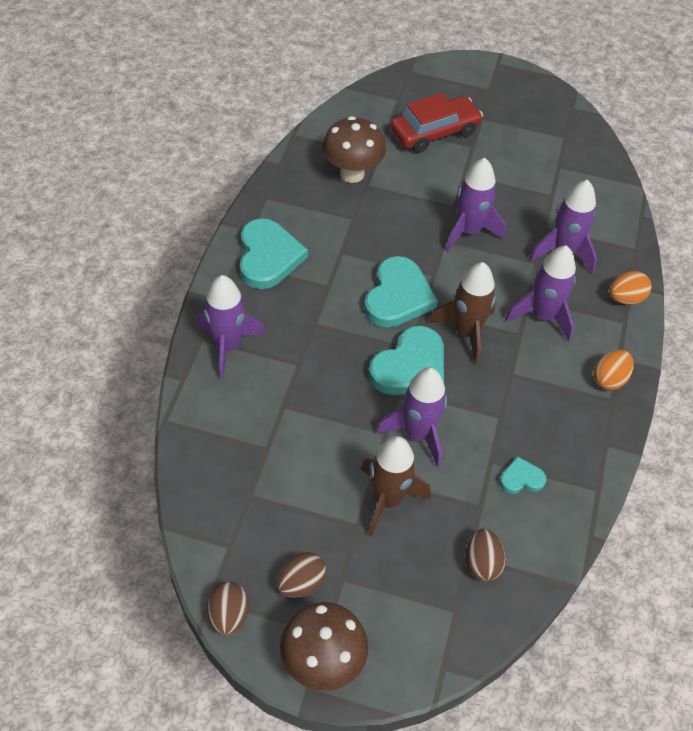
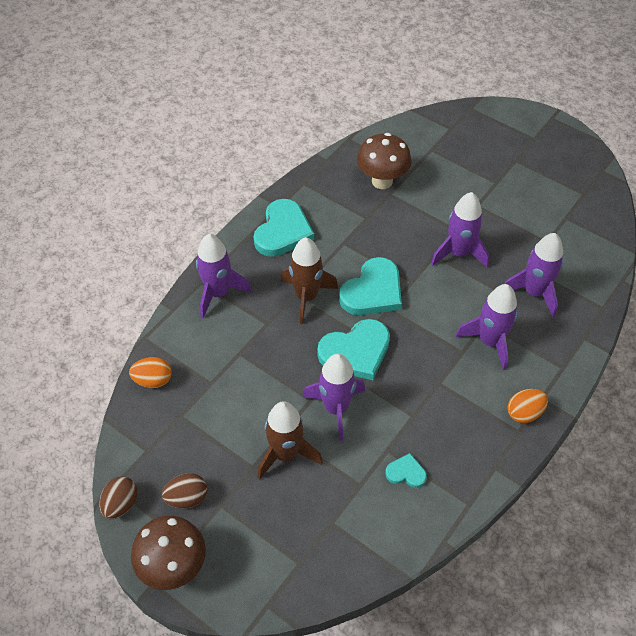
camera: 25 degrees right, 0 degrees up
(434, 132) = (468, 163): red car -> none
(466, 332) = (416, 337): brown rocket -> brown rocket (306, 297)
(482, 563) = (339, 532): brown egg -> none
(625, 298) = (573, 347): orange egg -> orange egg (153, 380)

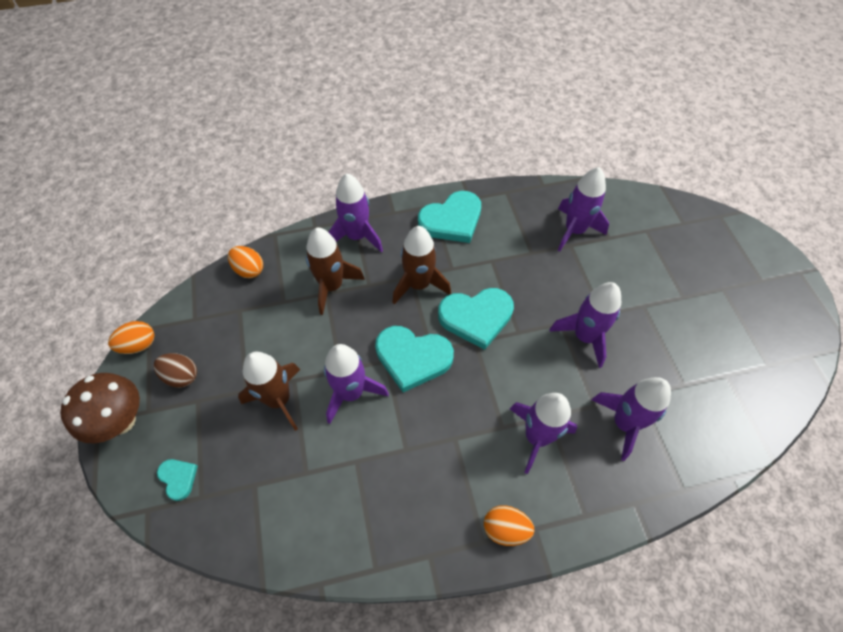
camera: 40 degrees right, 5 degrees up
(121, 504) = (139, 345): brown egg -> orange egg
(239, 345) = (332, 286): none -> brown rocket
(382, 181) = (574, 230): brown mushroom -> purple rocket
(406, 473) = (351, 494): turquoise heart -> turquoise heart (178, 478)

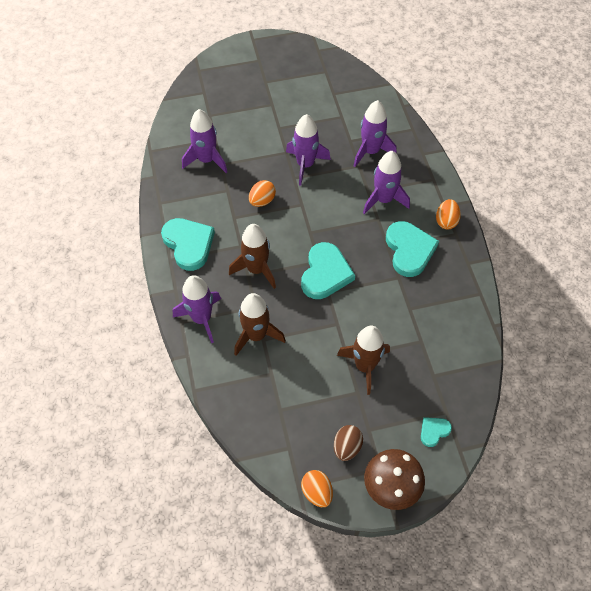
camera: 90 degrees left, 0 degrees up
(249, 270) = (235, 407): orange egg -> orange egg (262, 201)
(351, 393) = (356, 314): purple rocket -> none
(476, 317) = (289, 230): turquoise heart -> turquoise heart (409, 250)

